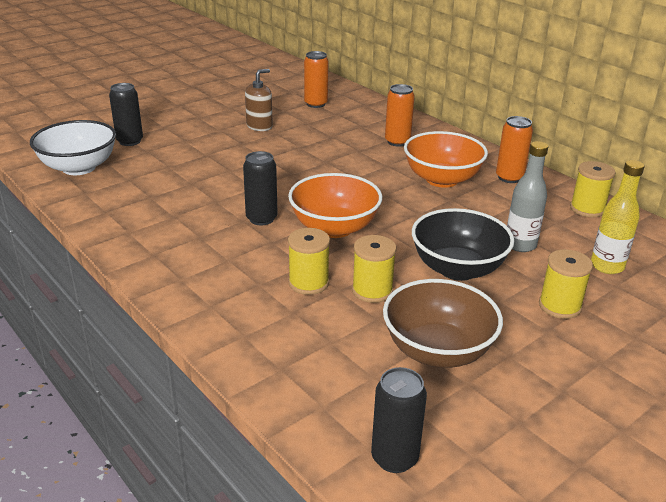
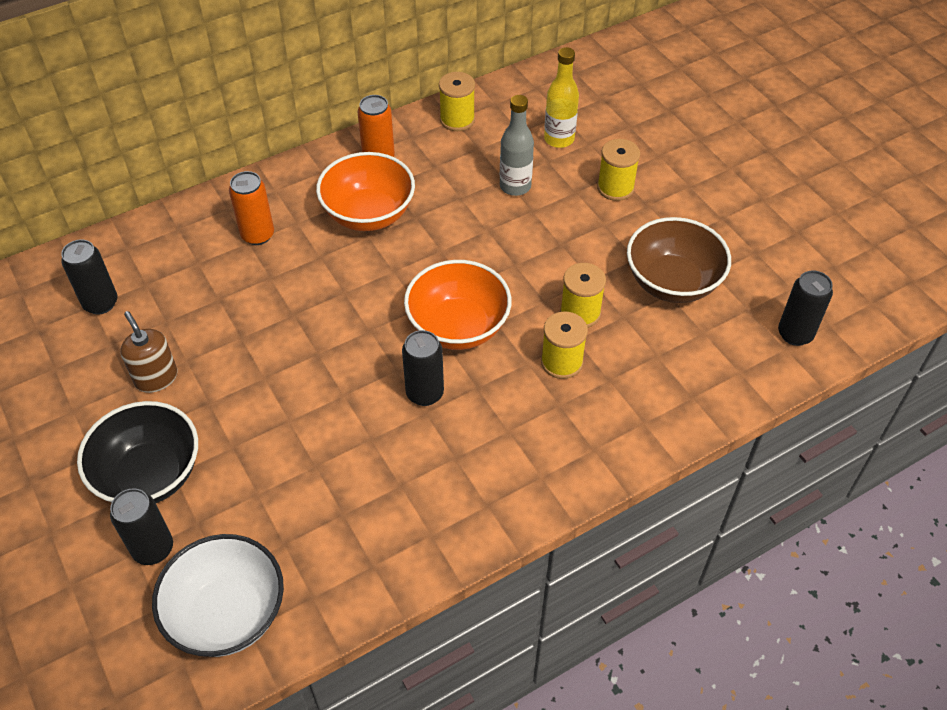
camera: 80 degrees left, 20 degrees up
(316, 104) = (101, 303): orange can -> black can
(457, 269) = (550, 241): black bowl -> black bowl (150, 475)

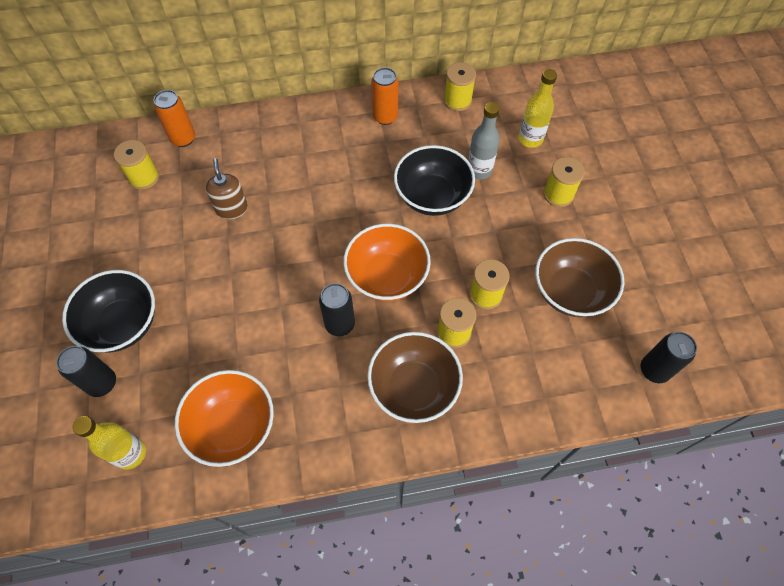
camera: 20 degrees right, 10 degrees up
(101, 303) = (144, 177): black can -> yellow spool
(156, 378) = (157, 248): brown soap dispenser -> brown soap dispenser (232, 209)
(227, 614) = (130, 453): white bowl -> yellow bottle
(258, 235) = (272, 155): orange can -> orange can (183, 139)
(368, 214) = (359, 162): orange bowl -> orange bowl (233, 427)
(473, 228) = (432, 197): none -> black bowl
(541, 433) = (413, 388): none -> brown bowl

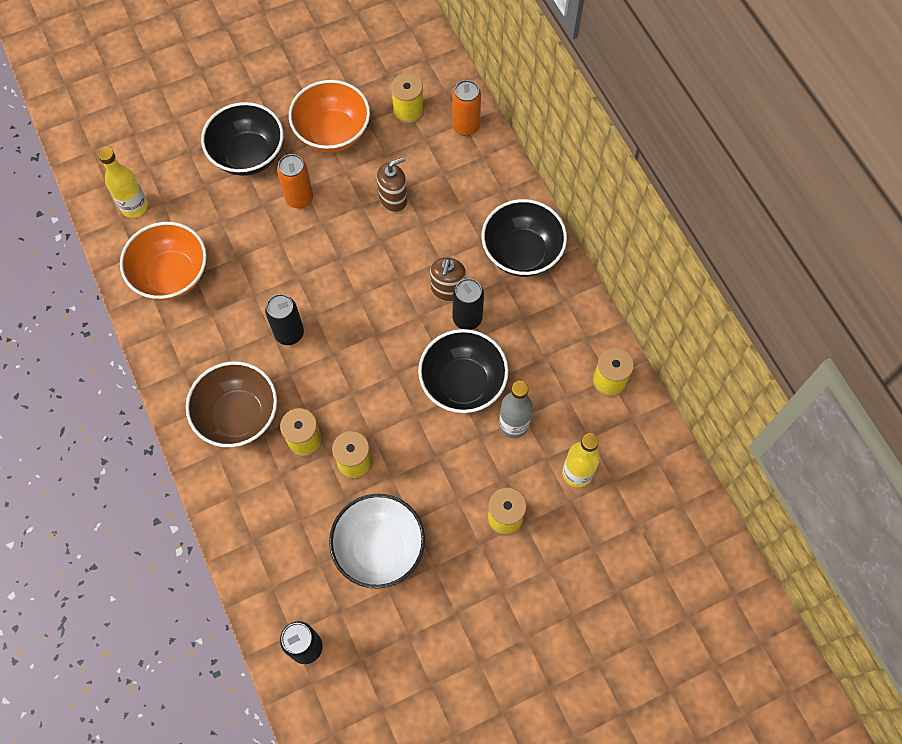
camera: 75 degrees right, 5 degrees up
(102, 383) = (190, 162): black can -> black can (467, 318)
(324, 128) = (522, 253): none -> black bowl
(340, 188) = (448, 290): none -> brown soap dispenser
(385, 117) = (558, 309): orange can -> orange can (299, 198)
(387, 277) = (352, 362): orange bowl -> orange bowl (332, 133)
(570, 292) = (379, 548): brown bowl -> white bowl

